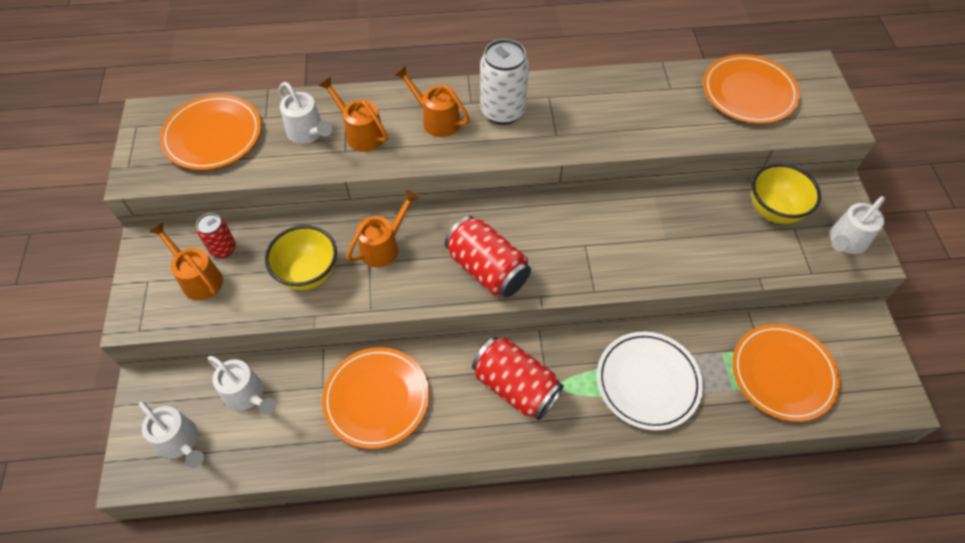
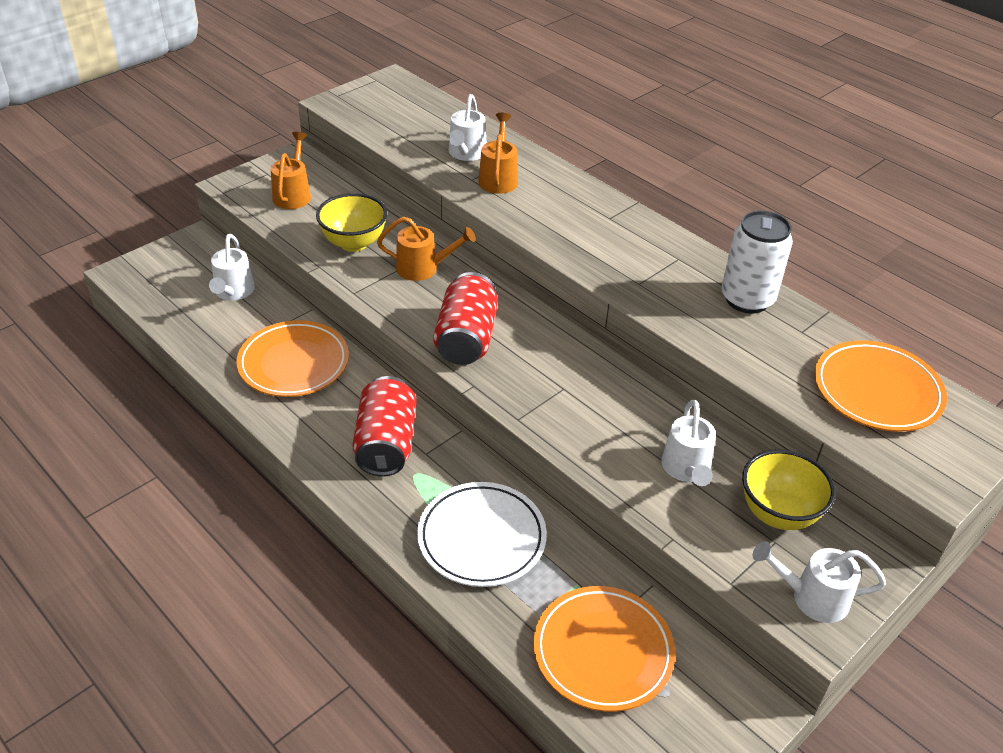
camera: 50 degrees right, 15 degrees down
(181, 442) = (165, 282): white watering can -> white watering can (686, 470)
(213, 136) = (408, 114): orange plate -> none
(223, 249) = (331, 191): red can -> none
(436, 120) = (564, 208): orange watering can -> none
(502, 111) = (623, 240): white can -> white can (747, 299)

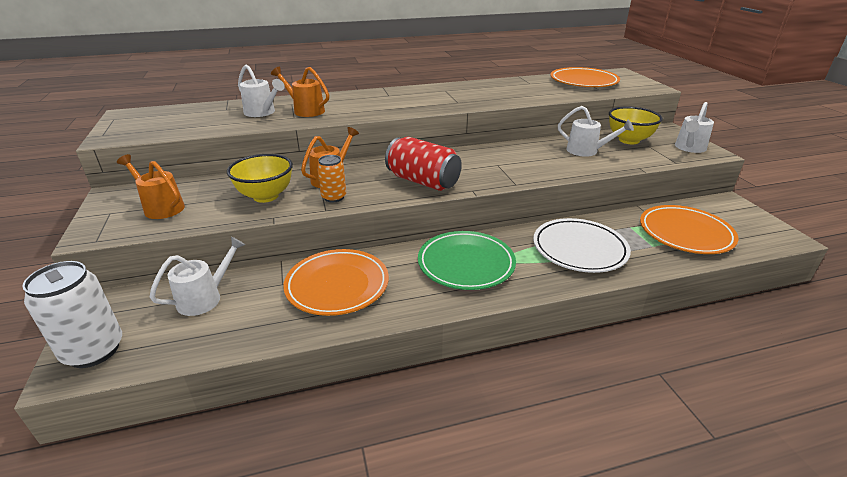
camera: 60 degrees left, 10 degrees down
(233, 292) = (205, 297): white watering can -> white watering can turned 75 degrees counterclockwise
(382, 287) = (334, 197): none -> orange can
(386, 443) = (466, 264): red can -> green plate
(747, 299) = (495, 86): white can -> white can (94, 350)

